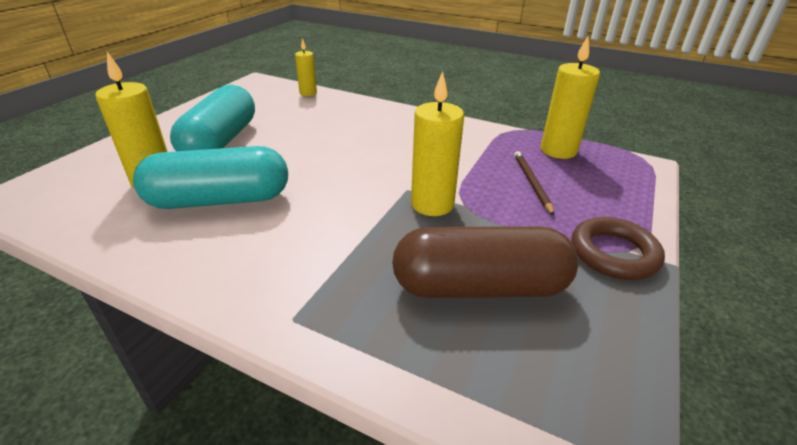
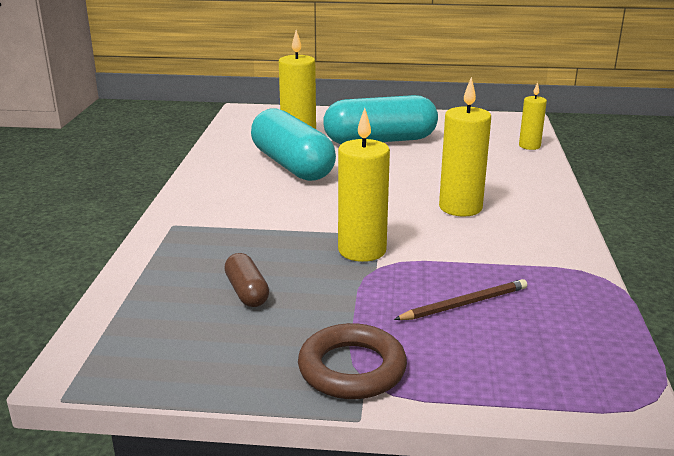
camera: 70 degrees right, 10 degrees down
(480, 286) = (247, 292): brown capsule -> brown capsule, size x0.46
(558, 150) = (582, 318): yellow candle -> yellow candle (460, 208)

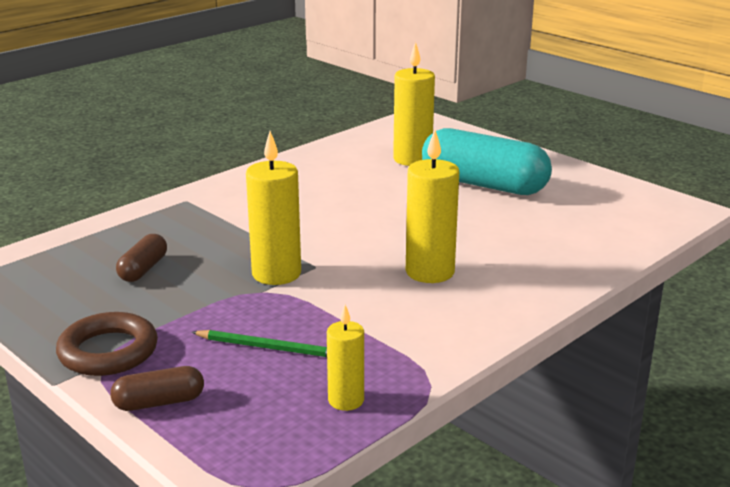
camera: 40 degrees right, 0 degrees up
(292, 165) = (360, 182): turquoise capsule -> none
(464, 304) = (269, 347): brown pencil -> green pencil
(472, 384) = (159, 402): none -> brown capsule
(529, 146) = (632, 240): yellow candle -> yellow candle (346, 400)

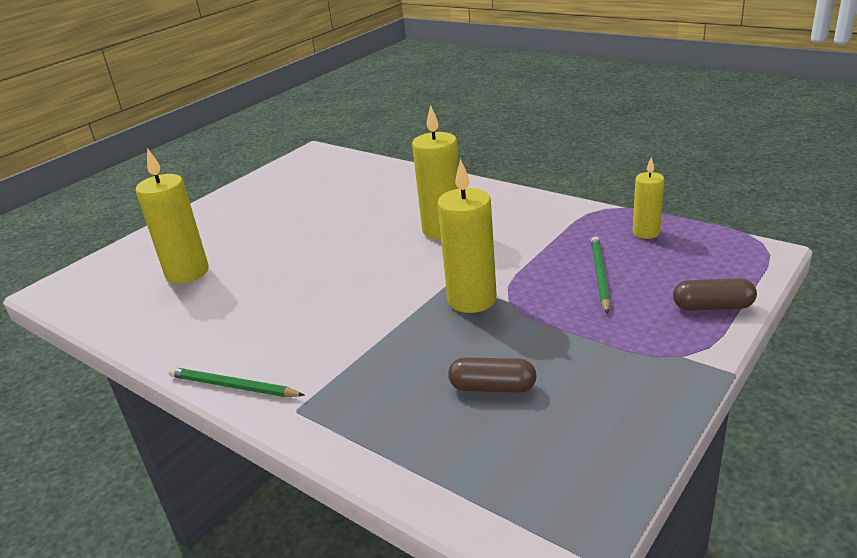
camera: 95 degrees left, 5 degrees up
(108, 351) = (662, 358): brown ring -> none
(159, 402) = (712, 306): brown capsule -> brown capsule turned 60 degrees counterclockwise
(231, 181) = (233, 386): none -> green pencil
(483, 185) = (260, 228): turquoise capsule -> none

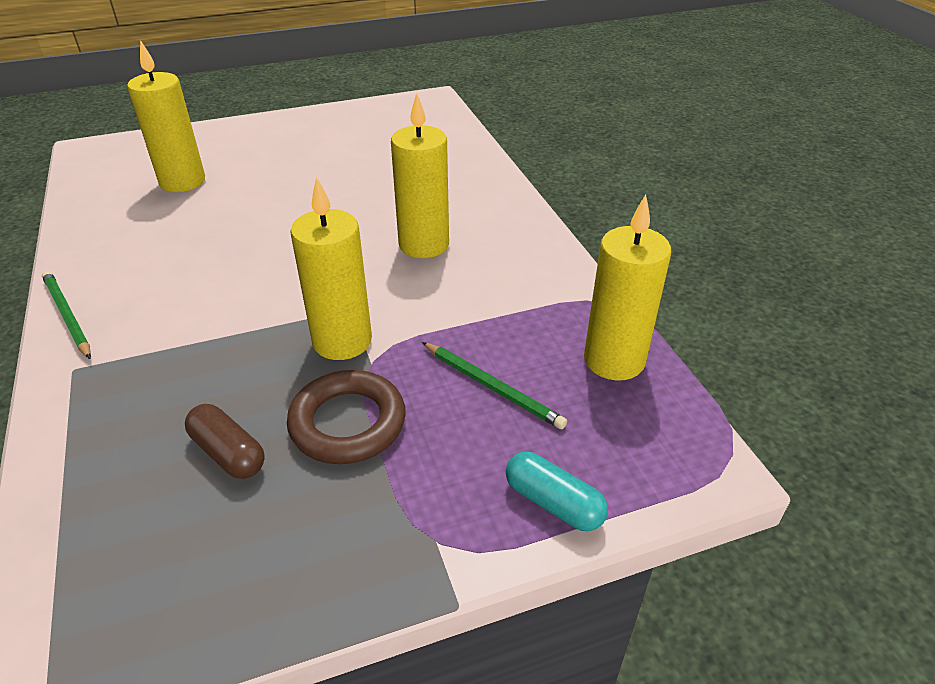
camera: 30 degrees right, 10 degrees up
(543, 334) = (348, 423): none -> brown ring
(600, 276) = (492, 387): green pencil -> green pencil turned 90 degrees clockwise
(646, 232) = (614, 360): yellow candle -> yellow candle, size x1.68
(712, 306) = (553, 502): brown capsule -> turquoise capsule

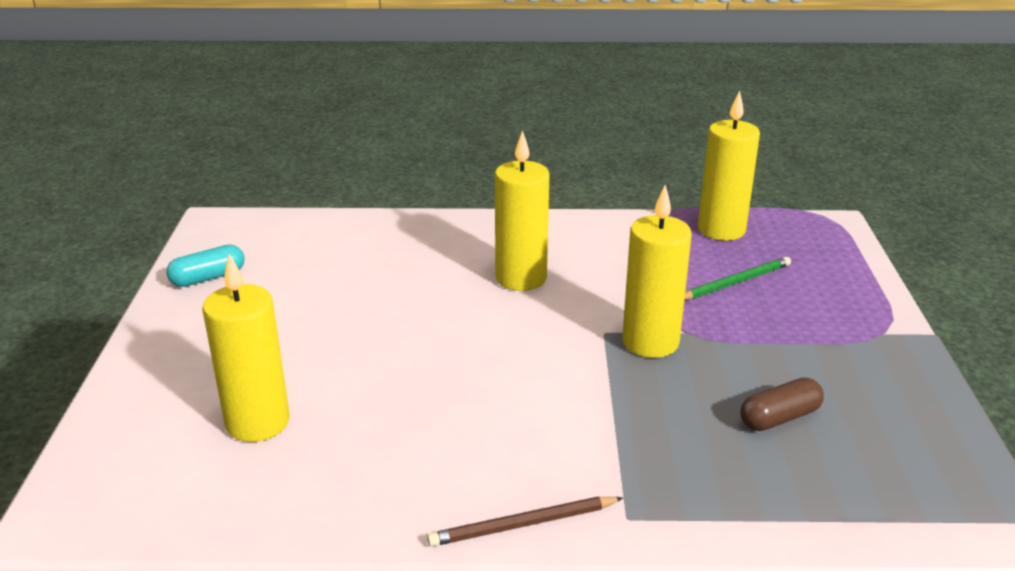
camera: 70 degrees left, 10 degrees down
(67, 316) = (524, 524): green pencil -> brown pencil
(348, 423) = (758, 353): brown ring -> none
(553, 502) = (855, 283): turquoise capsule -> turquoise capsule (208, 278)

